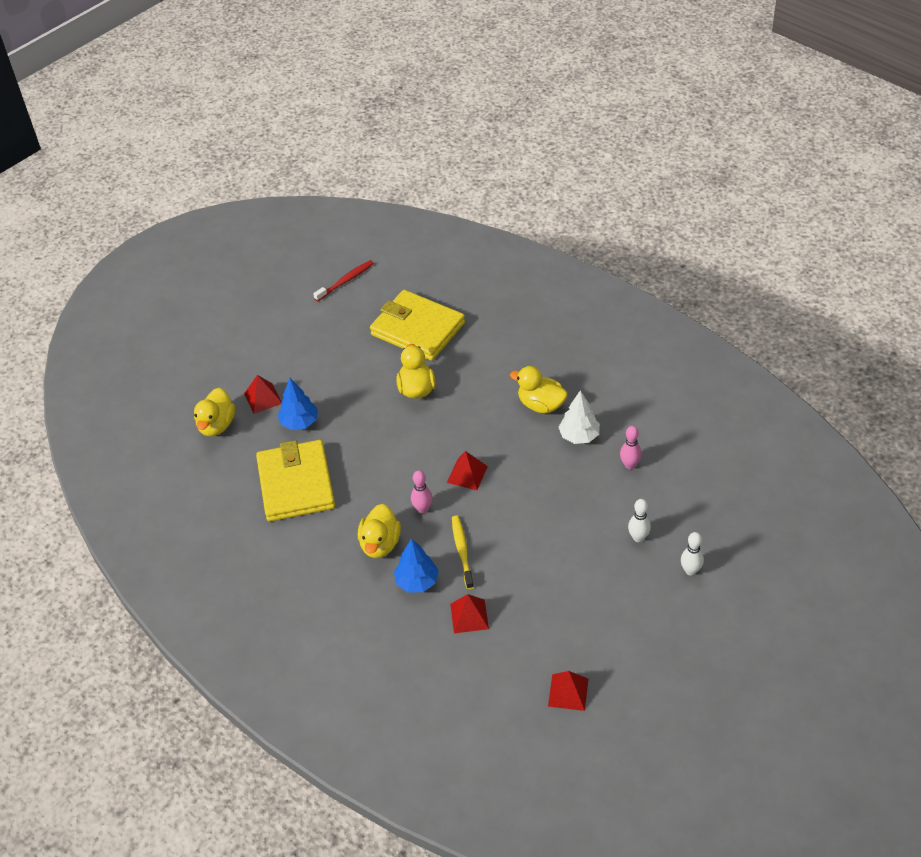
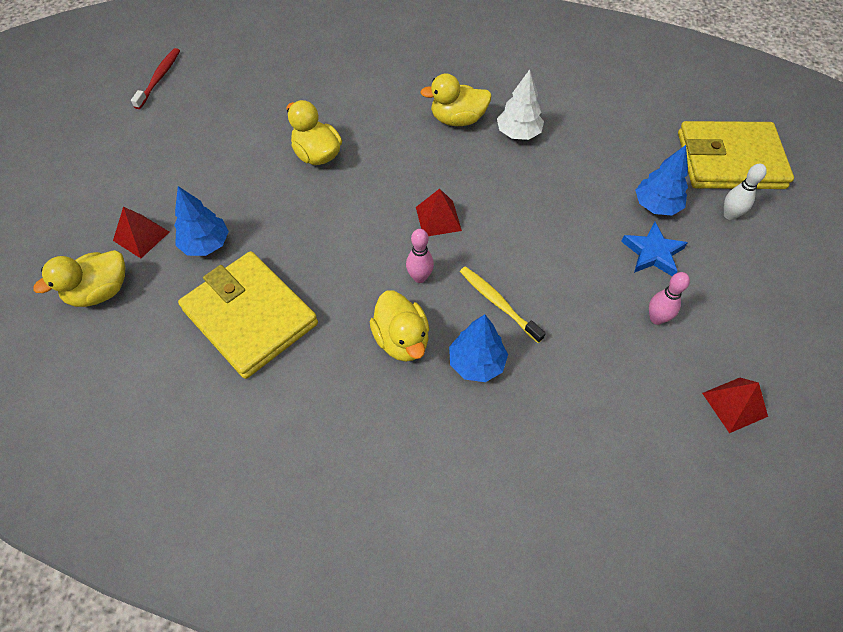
camera: 35 degrees left, 10 degrees up
(216, 425) = (100, 292): yellow duck -> yellow duck turned 75 degrees clockwise
(417, 329) = (274, 96): yellow wallet -> yellow wallet (730, 160)
(469, 616) = (564, 373): red pyramid -> none
(603, 569) = (652, 253): none -> blue star
(630, 465) = (588, 140): pink bowling pin -> pink bowling pin (656, 318)
(638, 537) = (656, 205): white bowling pin -> blue tree

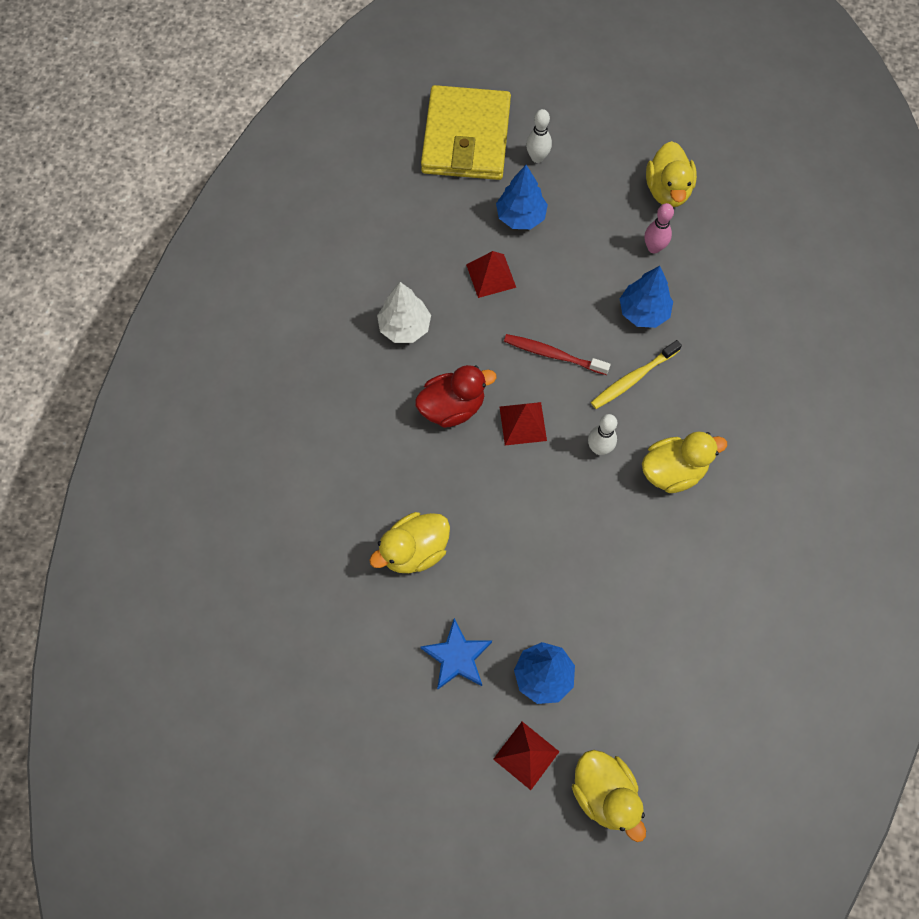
camera: 85 degrees left, 10 degrees up
(159, 78) = (242, 767): red toothbrush -> red toothbrush (553, 354)
(250, 317) = (642, 620): yellow wallet -> none
(419, 277) = (599, 448): pink bowling pin -> white bowling pin
(447, 169) = (452, 407): none -> red duck
(457, 119) = (374, 388): yellow duck -> yellow duck (667, 190)
(476, 363) = (699, 406): blue tree -> blue tree (643, 312)
(652, 253) = (579, 233): blue star -> blue star (457, 657)
(734, 404) = (739, 210): red pyramid -> red pyramid (491, 276)

